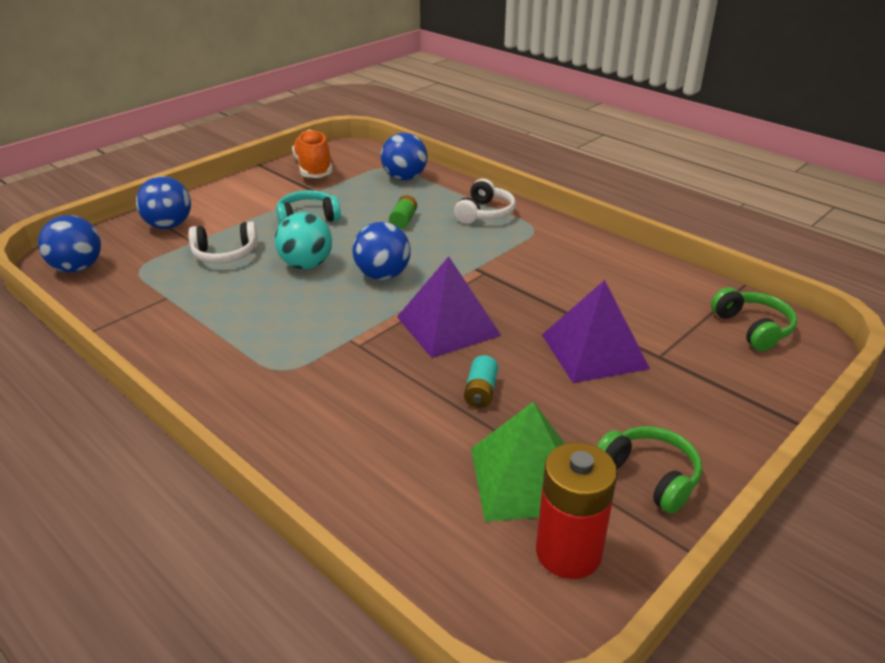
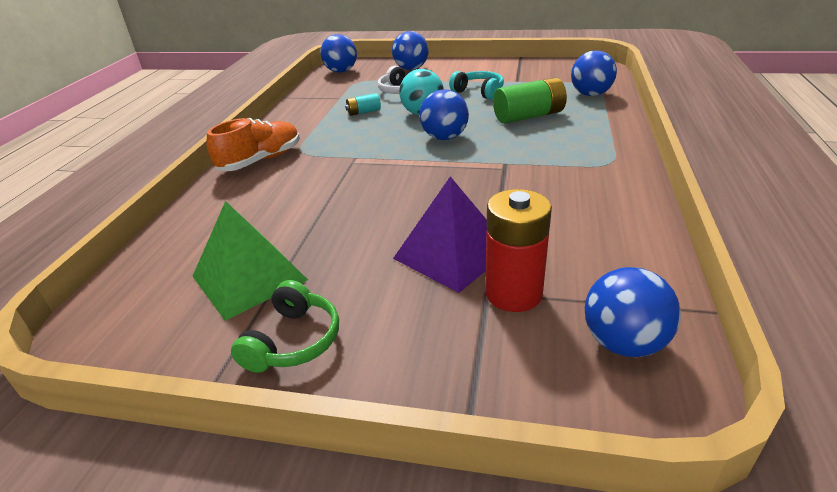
camera: 60 degrees right, 0 degrees up
(313, 168) = (545, 69): orange shoe -> orange shoe (261, 160)
(403, 220) = (529, 116): green battery -> green battery, size x1.91
(448, 326) = (410, 181): purple pyramid -> none
(480, 392) = (341, 222): turquoise battery -> turquoise battery (364, 112)
(485, 213) = (595, 137): white headphones -> none
(568, 552) = (174, 326): red battery -> red battery (513, 293)
(753, 328) = (623, 343): green headphones -> blue ball

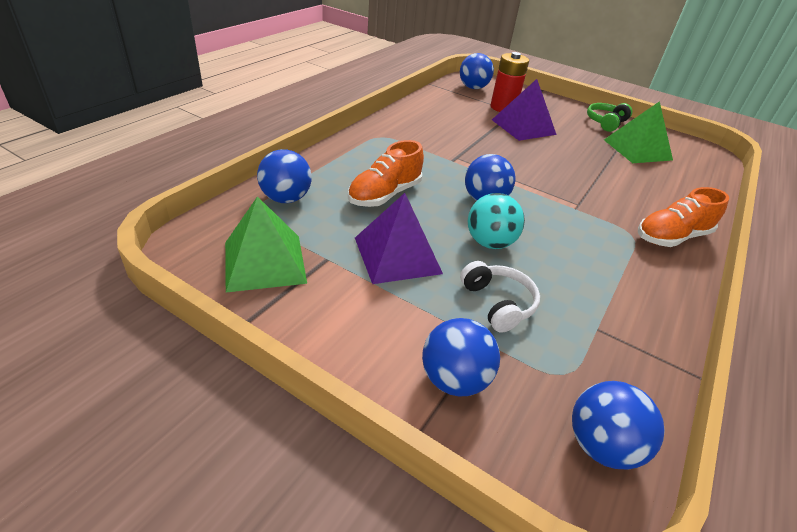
camera: 165 degrees left, 5 degrees up
(364, 112) = (562, 274): turquoise battery -> none
(479, 92) = (397, 255): turquoise headphones -> purple pyramid
(529, 116) = (385, 194): green battery -> orange shoe
(546, 71) = (265, 262): none -> green pyramid

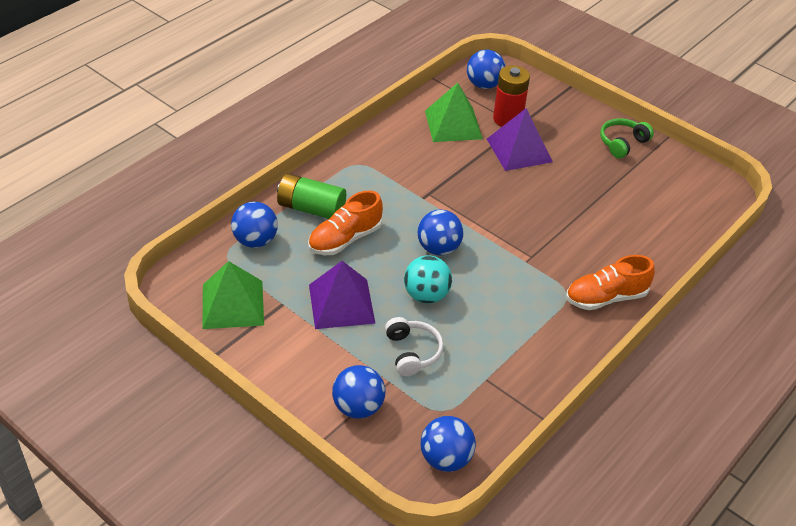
camera: 10 degrees right, 5 degrees up
(342, 170) = (311, 208): none -> green battery
(637, 149) = (637, 185): green pyramid -> green pyramid (453, 124)

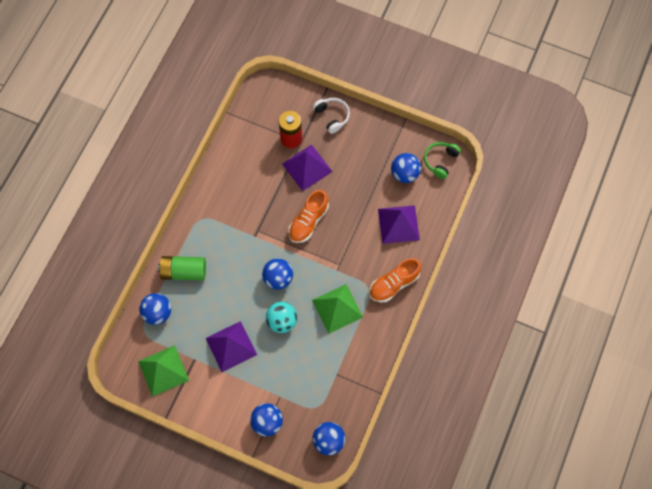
camera: 15 degrees left, 25 degrees up
(345, 239) = (215, 291): orange shoe -> orange shoe (308, 221)
(412, 352) = (286, 369): white headphones -> white headphones (332, 116)
(453, 124) = (254, 157): green pyramid -> green pyramid (337, 308)
(484, 85) = (265, 107): blue ball -> blue ball (404, 174)
(622, 143) = (375, 136): green headphones -> green headphones (440, 161)
(630, 236) = (398, 224): none -> purple pyramid

